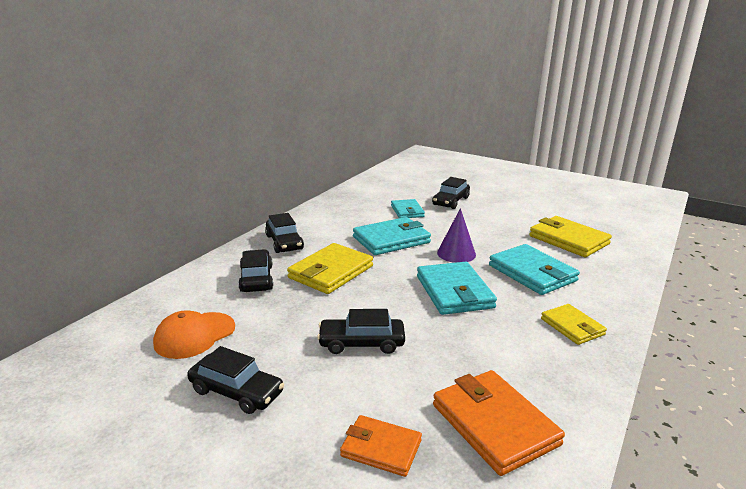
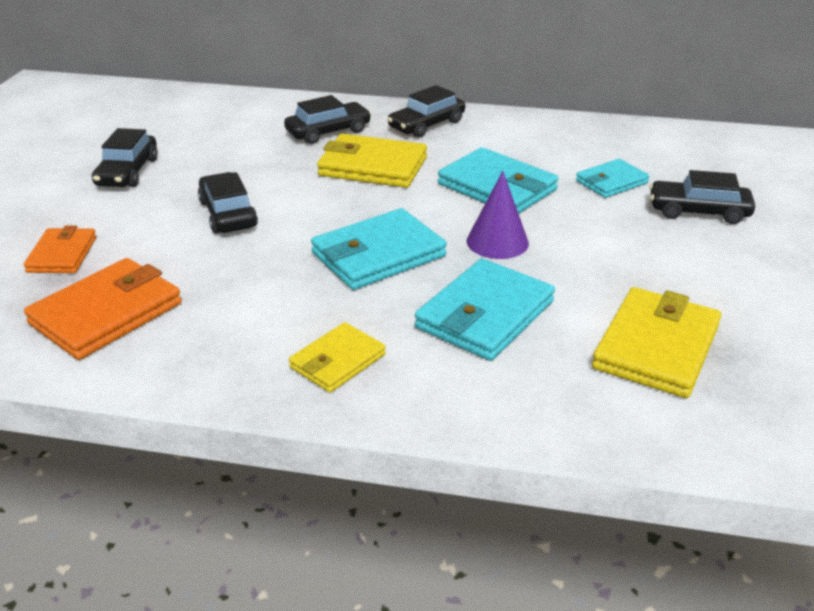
camera: 70 degrees right, 10 degrees up
(194, 335) = (206, 132): orange cap -> none

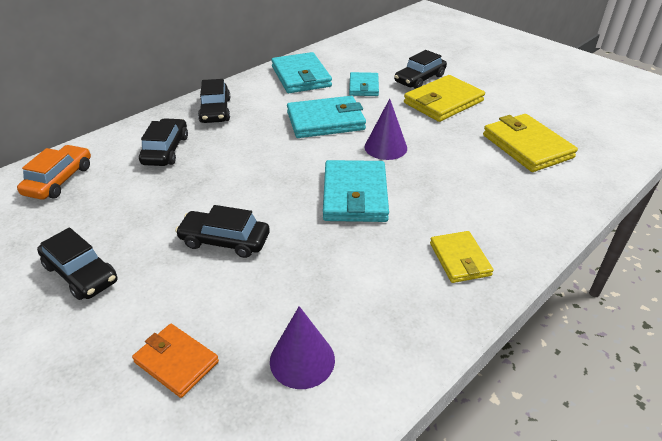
camera: 55 degrees left, 5 degrees up
(106, 313) = (302, 360): orange wallet -> purple cone
(231, 111) = (59, 180): none -> orange car
(373, 166) = (241, 152): yellow wallet -> yellow wallet (443, 102)
(485, 315) = (456, 184): turquoise wallet -> turquoise wallet (301, 76)

